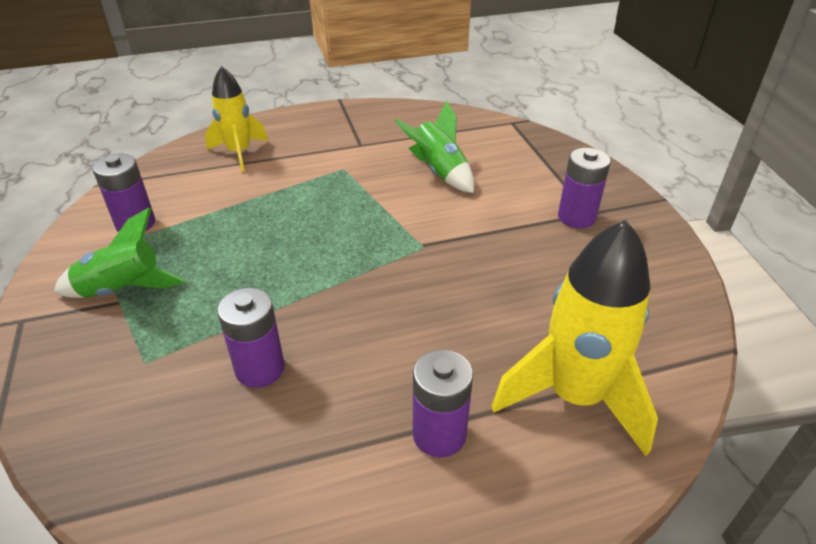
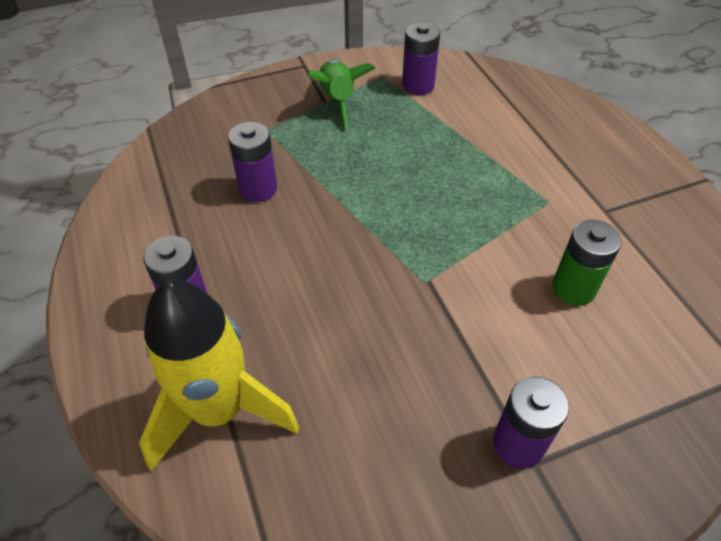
camera: 85 degrees right, 10 degrees up
(239, 153) = (547, 121): yellow rocket -> none
(439, 172) = (573, 289): green rocket -> green battery

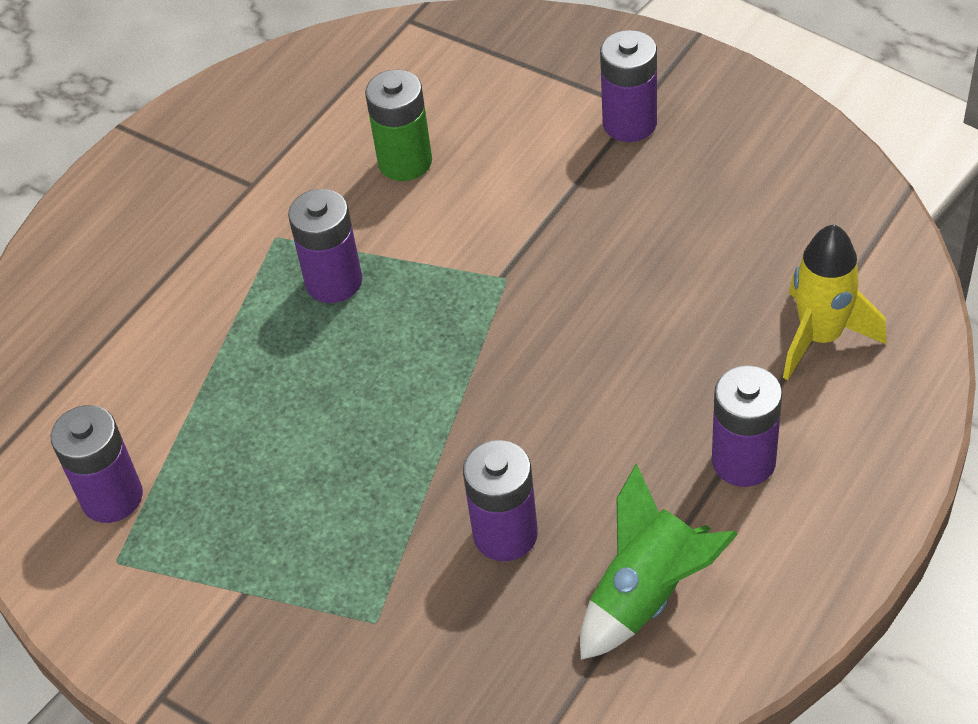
camera: 120 degrees left, 0 degrees up
(219, 411) = (821, 337): yellow rocket -> yellow rocket, size x0.64
(337, 100) = (230, 577): green rocket -> green rocket (647, 594)
(490, 208) = (334, 282): none -> purple battery

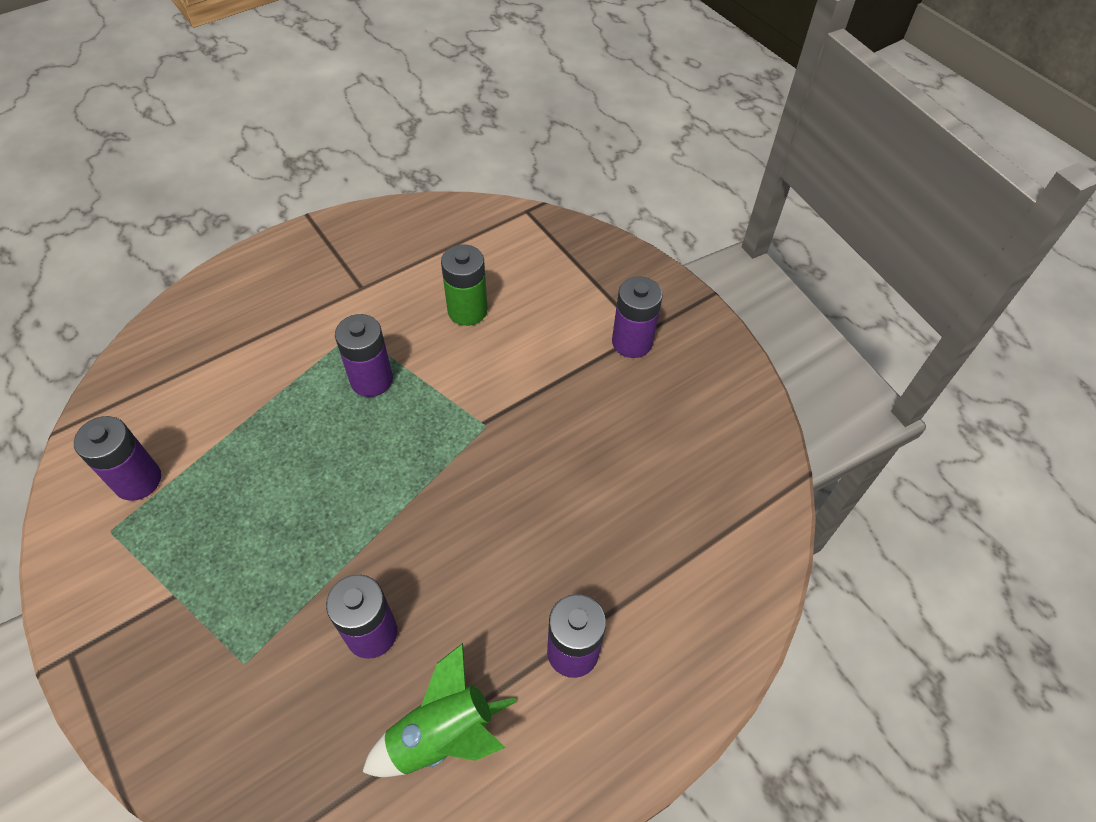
camera: 15 degrees right, 5 degrees up
(821, 337) = (682, 571): yellow rocket -> none

